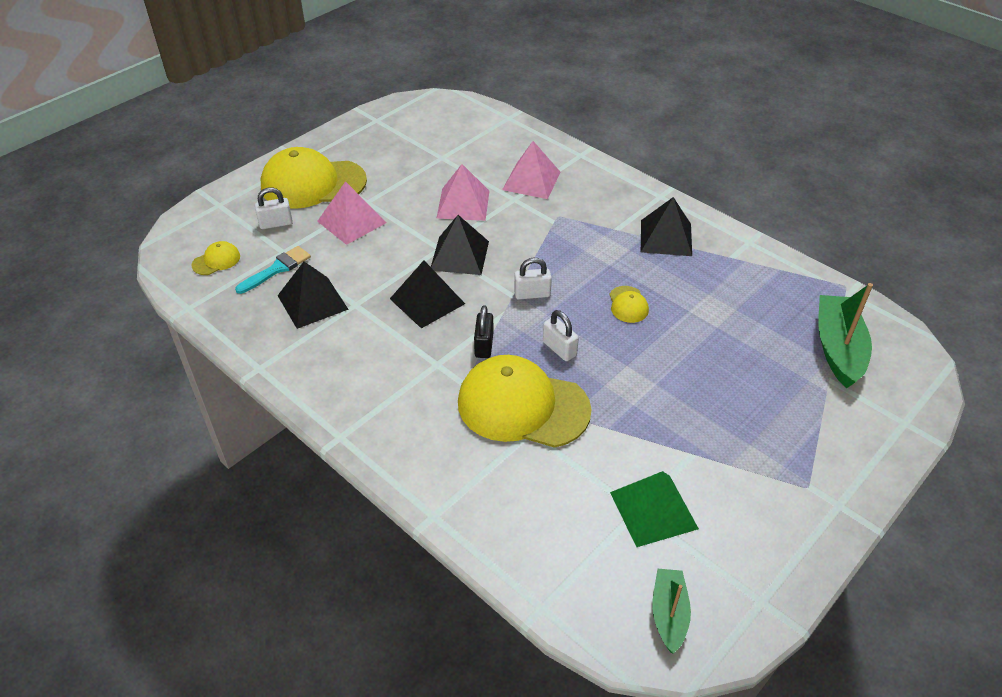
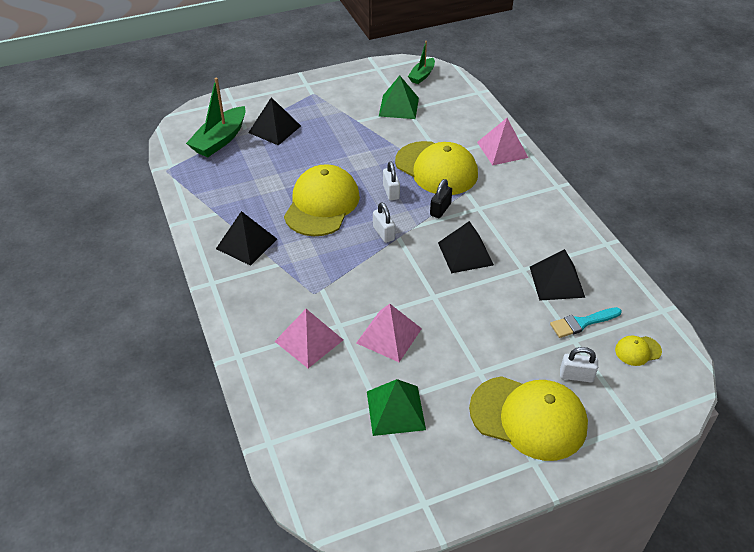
camera: 155 degrees left, 0 degrees up
(351, 222) = (502, 352): pink pyramid -> pink pyramid (502, 149)
(426, 159) = (395, 410): none -> green pyramid
(459, 255) = (420, 284): black pyramid -> black pyramid (274, 129)
(532, 294) = (383, 233): white padlock -> white padlock turned 45 degrees clockwise
(628, 304) = (322, 204): yellow cap -> yellow cap, size x2.37

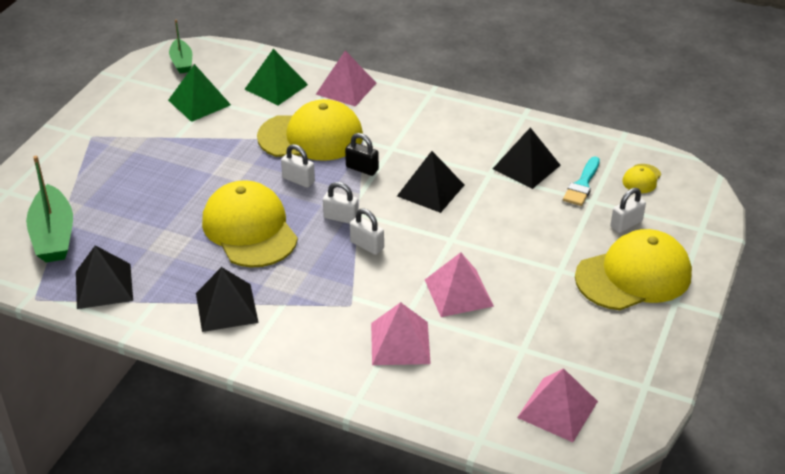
camera: 45 degrees left, 5 degrees down
(274, 129) = (100, 192): black pyramid -> black pyramid (104, 286)
(343, 466) = (557, 409): none -> pink pyramid
(375, 262) = (367, 245): none -> white padlock
(395, 410) = (539, 341): green pyramid -> green pyramid (276, 87)
(440, 209) = (362, 168): black padlock -> black padlock turned 45 degrees counterclockwise

